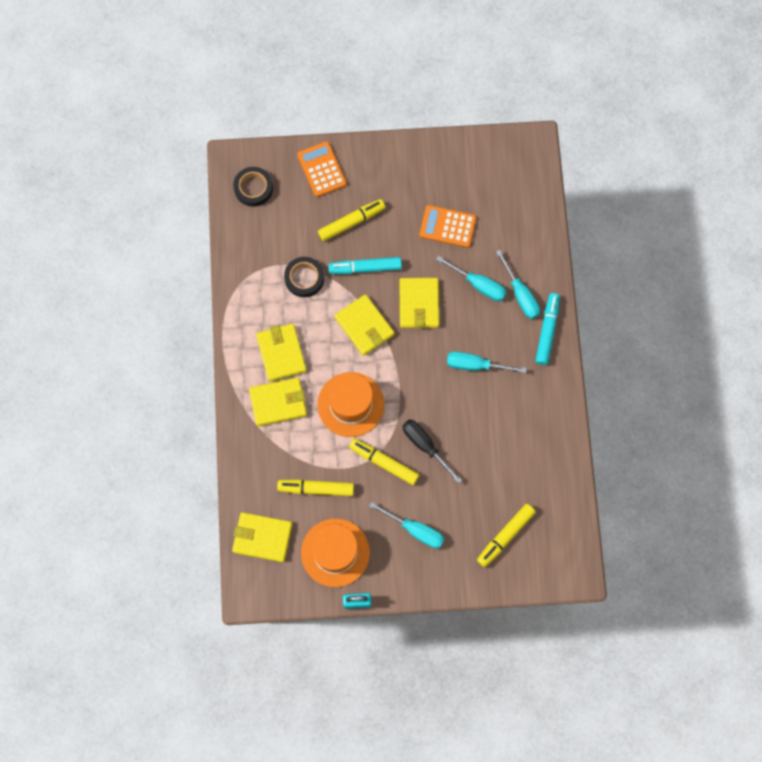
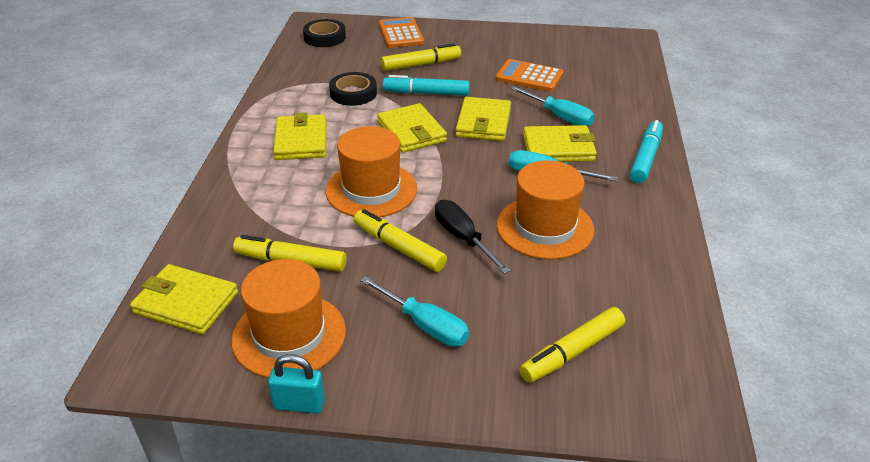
camera: 10 degrees right, 35 degrees down
(278, 403) = (277, 178): yellow wallet -> yellow wallet (558, 148)
(479, 425) = (545, 227): none -> orange hat
(520, 294) = (611, 128): turquoise screwdriver -> none

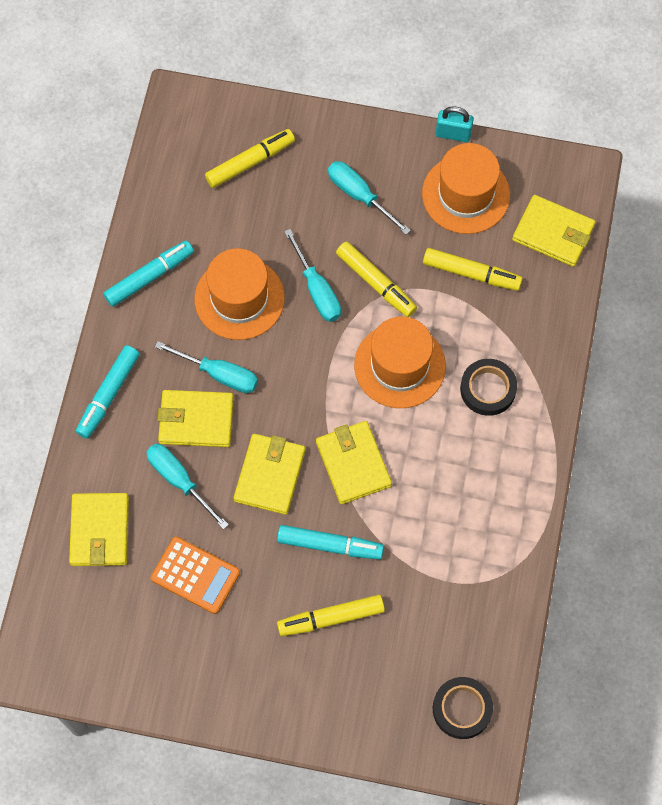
camera: 175 degrees left, 30 degrees up
(301, 141) = (476, 456): yellow wallet -> yellow wallet (99, 531)
(353, 93) = (419, 552): black tape -> black tape (488, 389)
(401, 33) = (353, 712): orange calculator -> none
(463, 238) = (317, 290): black screwdriver -> turquoise screwdriver
(648, 238) = (149, 277): none -> turquoise marker

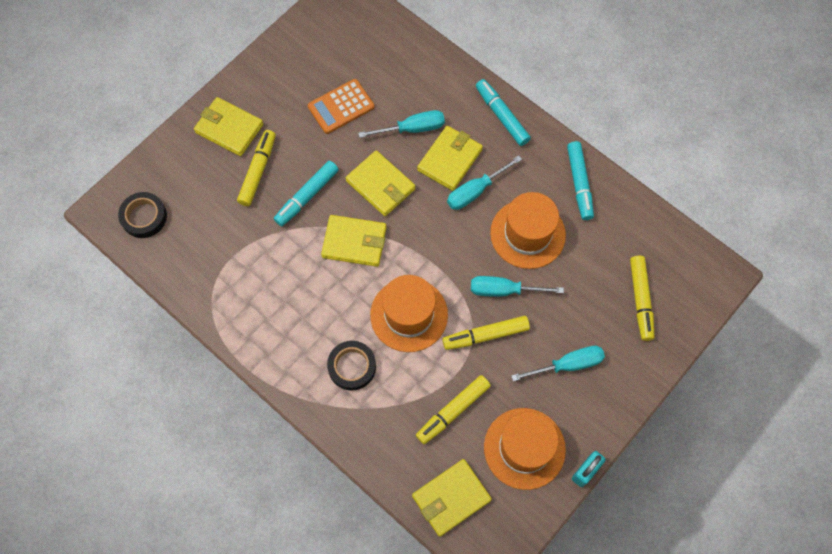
camera: 120 degrees right, 0 degrees up
(99, 531) = (407, 67): yellow wallet -> yellow wallet (229, 128)

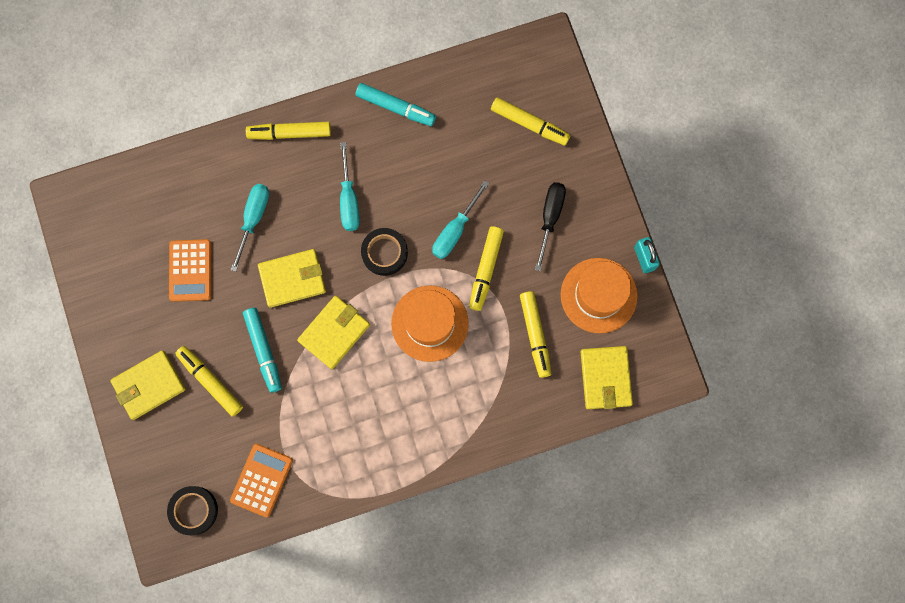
camera: 60 degrees left, 10 degrees up
(197, 255) = (261, 480): none -> orange calculator
(352, 367) = (448, 398): black tape -> black tape (384, 253)
(450, 160) = (305, 204): yellow wallet -> none
(502, 116) = (290, 133): turquoise marker -> yellow marker
(527, 234) = (416, 179): orange hat -> none
(567, 365) = (550, 218): turquoise screwdriver -> black screwdriver

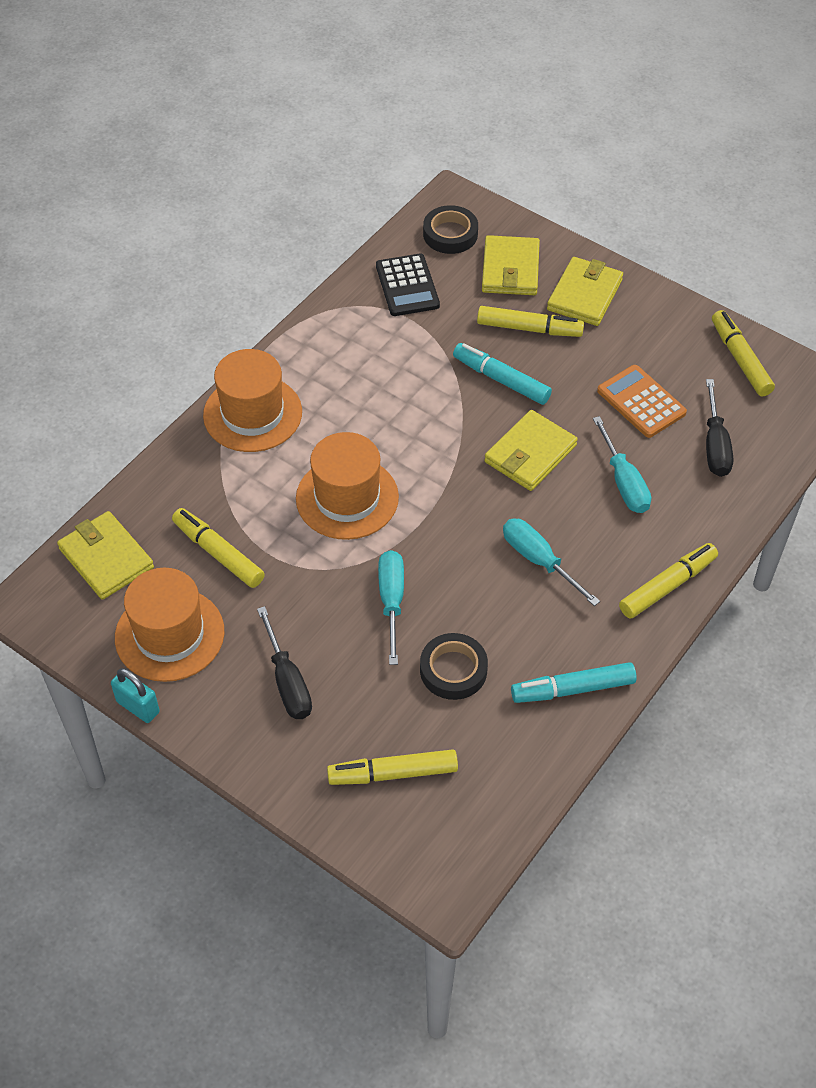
camera: 145 degrees right, 25 degrees down
(174, 207) = (715, 445): none -> black screwdriver
(261, 480) = (407, 286): orange calculator -> black calculator
(334, 333) = (443, 433): yellow wallet -> yellow wallet (510, 269)
(384, 253) = (453, 533): black tape -> black tape (453, 670)
(444, 434) = (252, 414): none -> orange hat
(486, 269) = (324, 584): yellow marker -> yellow marker (740, 359)

